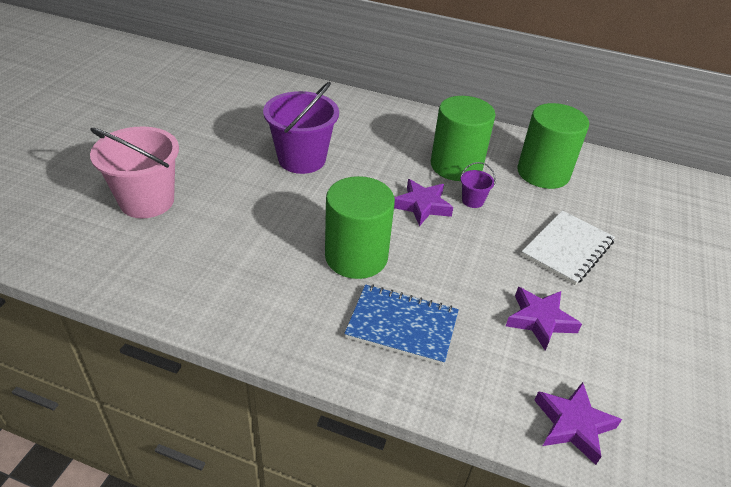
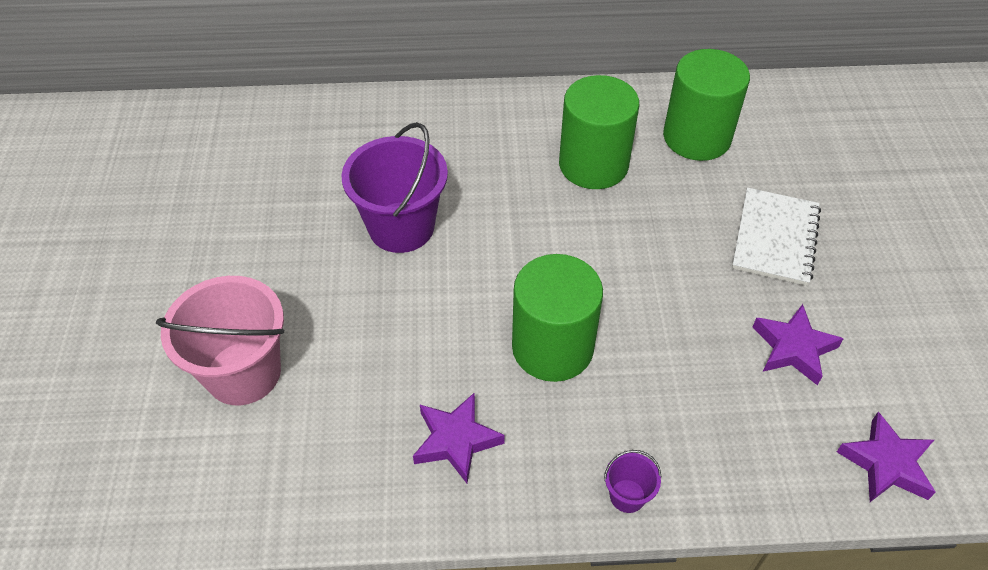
camera: 20 degrees left, 10 degrees up
(402, 325) = (655, 419): blue notebook -> none
(422, 206) = (586, 241): purple star -> purple star (456, 440)
(472, 201) = (639, 210): purple bucket -> purple bucket (627, 496)

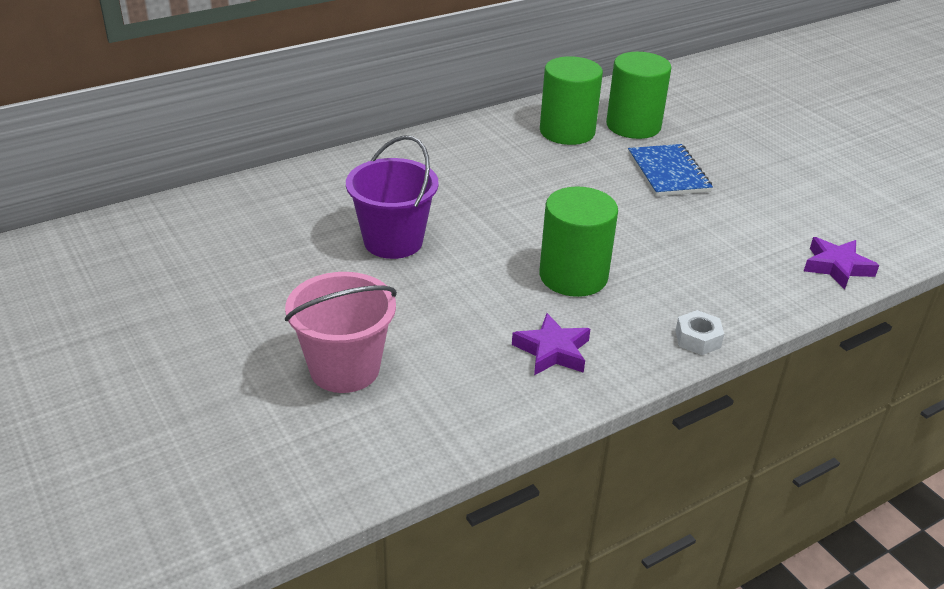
camera: 30 degrees left, 15 degrees down
(593, 164) = (507, 165): green cylinder -> green cylinder (633, 126)
(627, 496) = (698, 339): purple bucket -> white nut
(775, 238) = (668, 172): white notebook -> blue notebook
(793, 348) = (731, 227): purple star -> none

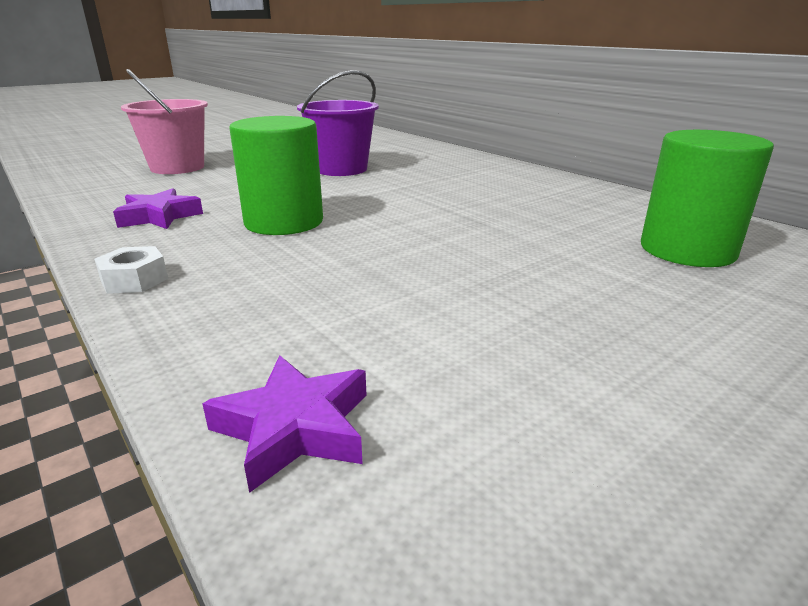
camera: 85 degrees right, 10 degrees down
(567, 131) = (613, 216): green cylinder -> none
(668, 172) = (562, 271): blue notebook -> none

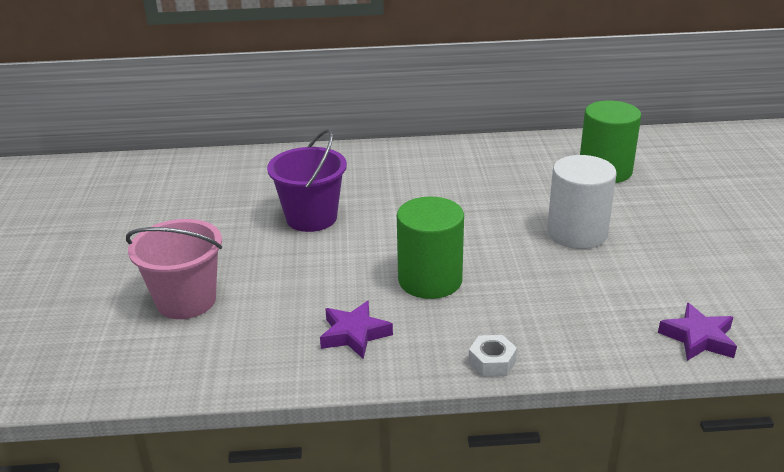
camera: 55 degrees left, 5 degrees up
(490, 266) = (577, 233): none -> white cylinder

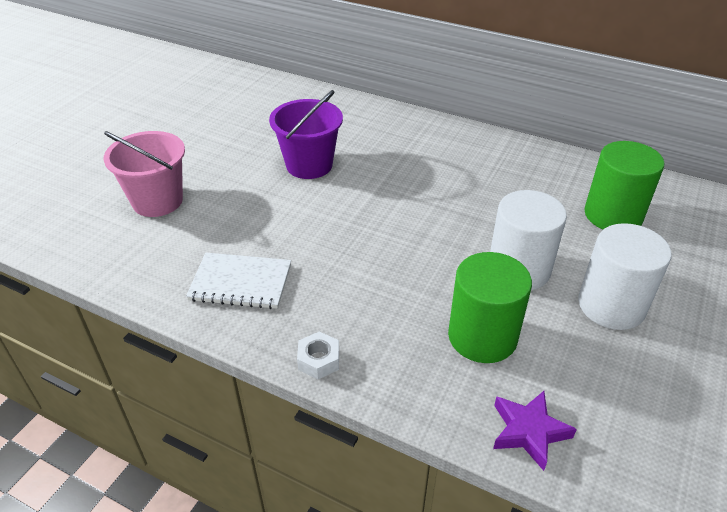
camera: 30 degrees right, 10 degrees up
(354, 334) = (240, 283): purple star -> white notebook
(430, 280) = (344, 260): green cylinder -> green cylinder (482, 336)
(667, 232) = (611, 305): none -> white cylinder

